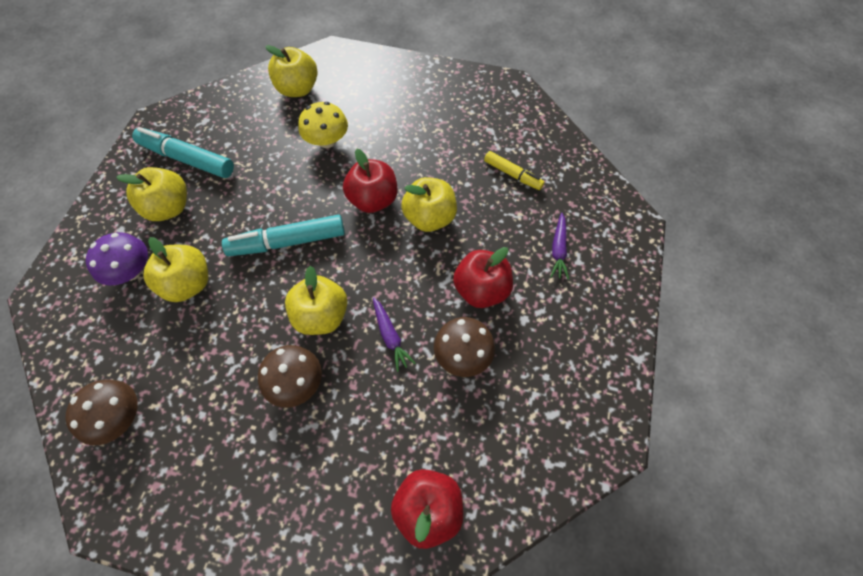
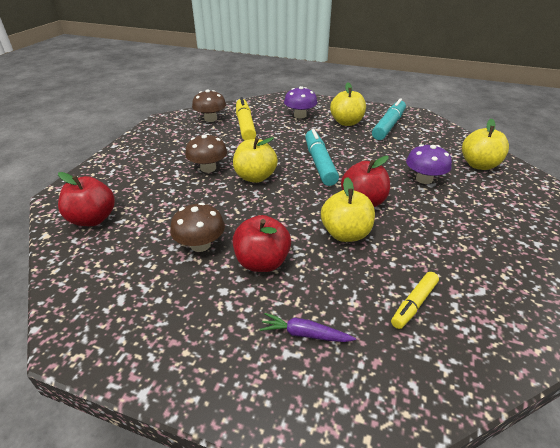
camera: 95 degrees right, 25 degrees down
(157, 352) = (245, 125): none -> yellow marker
(188, 284) = (289, 131): yellow apple -> none
(327, 141) = (424, 179): yellow mushroom -> purple mushroom
(390, 336) = (230, 207): purple carrot -> none

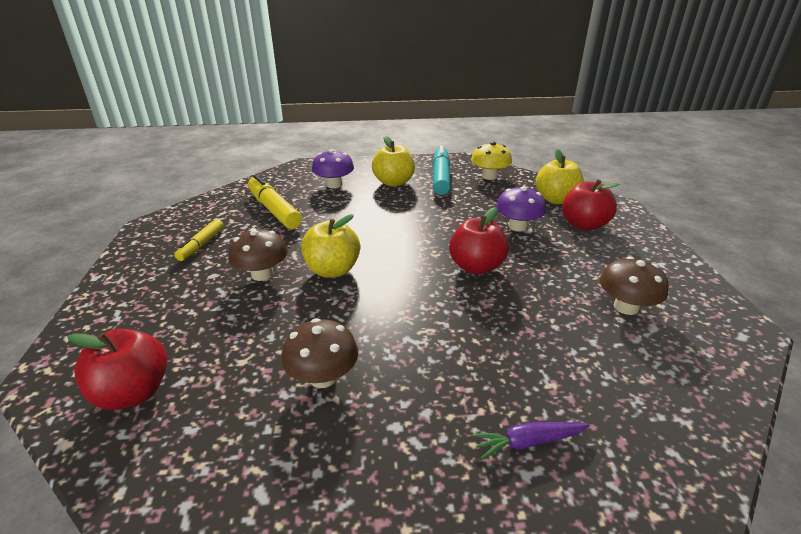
camera: 25 degrees left, 5 degrees down
(210, 119) = (220, 211): brown mushroom -> brown mushroom (626, 307)
(262, 262) = (417, 373): red apple -> red apple (584, 225)
(319, 163) = (397, 235): turquoise marker -> none
(345, 234) = (484, 308): yellow apple -> none
(414, 304) = (607, 363): yellow marker -> yellow marker (201, 245)
(432, 133) = (489, 176): none -> yellow mushroom

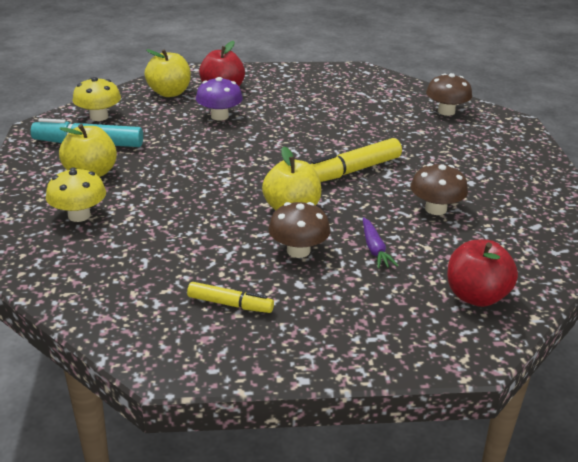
camera: 90 degrees left, 0 degrees up
(274, 210) = (144, 258): yellow marker -> yellow marker (351, 171)
(334, 185) = (79, 215): purple mushroom -> yellow mushroom
(476, 267) = (288, 141): red apple -> none
(528, 442) = (468, 143): purple carrot -> purple carrot (374, 249)
(626, 307) = (340, 96): brown mushroom -> brown mushroom (446, 111)

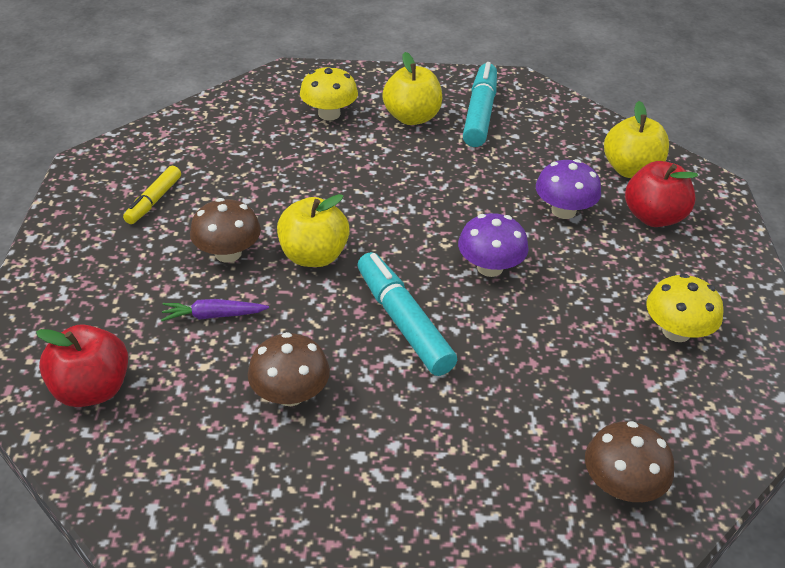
camera: 95 degrees right, 10 degrees up
(99, 117) = (549, 118): yellow mushroom -> yellow mushroom (676, 331)
(286, 142) = (490, 267): none -> purple mushroom
(351, 171) = (403, 322): yellow marker -> turquoise marker

